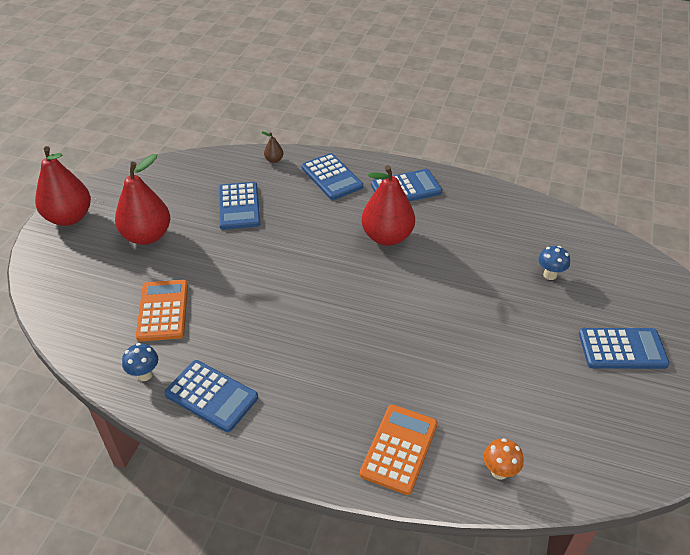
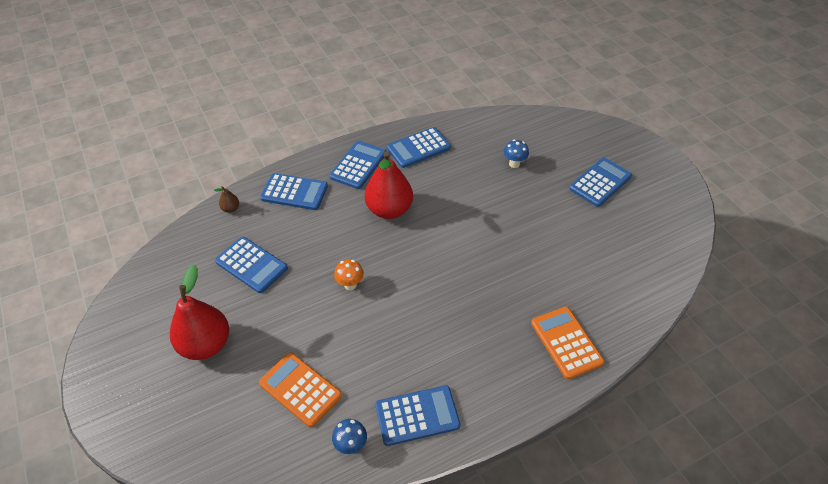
camera: 45 degrees left, 5 degrees up
(69, 217) = (109, 385): red pear -> none
(475, 207) = (418, 148): none -> blue calculator
(499, 471) = (627, 307): orange mushroom -> orange mushroom (350, 285)

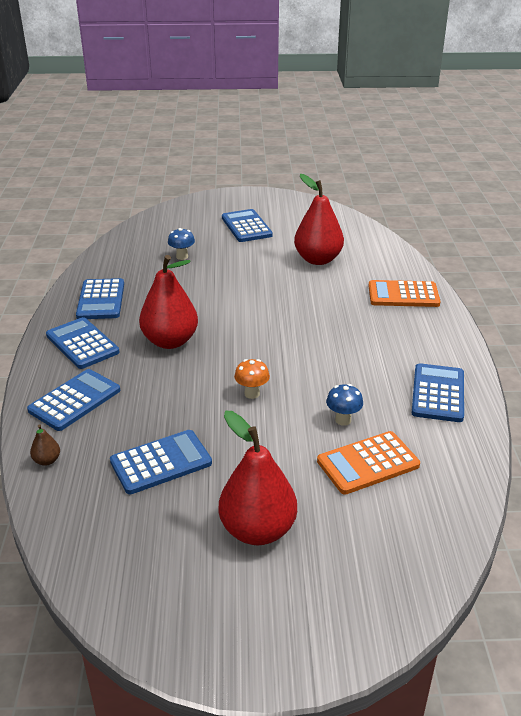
camera: 65 degrees left, 15 degrees down
(351, 445) = (453, 444): blue mushroom -> blue mushroom (343, 420)
(581, 255) = (318, 259): none -> red pear

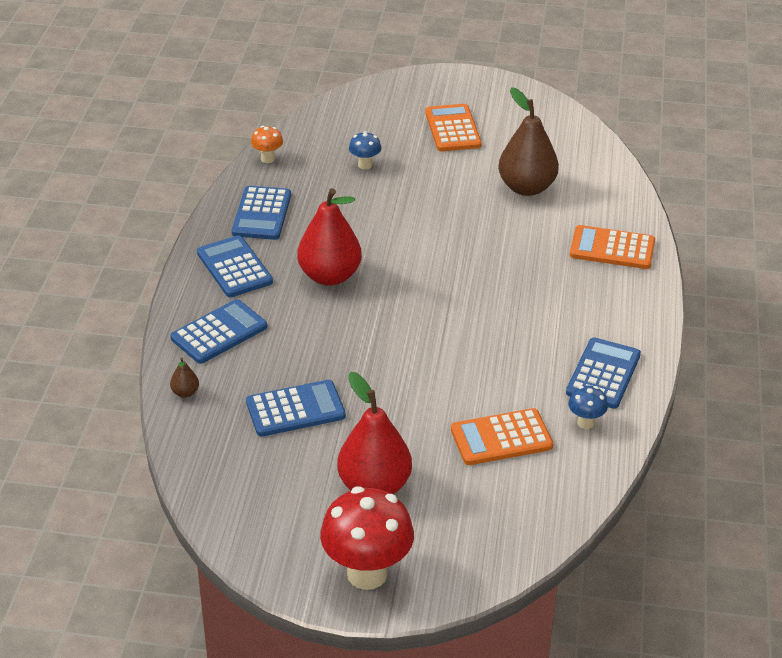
camera: 10 degrees right, 5 degrees up
(246, 226) = (453, 129): blue calculator -> orange calculator
(252, 394) = (404, 349): orange mushroom -> orange mushroom (267, 159)
(275, 632) = (367, 574): none -> red mushroom
(318, 259) = (526, 188): red pear -> brown pear
(343, 420) = (491, 390): blue mushroom -> blue mushroom (585, 423)

